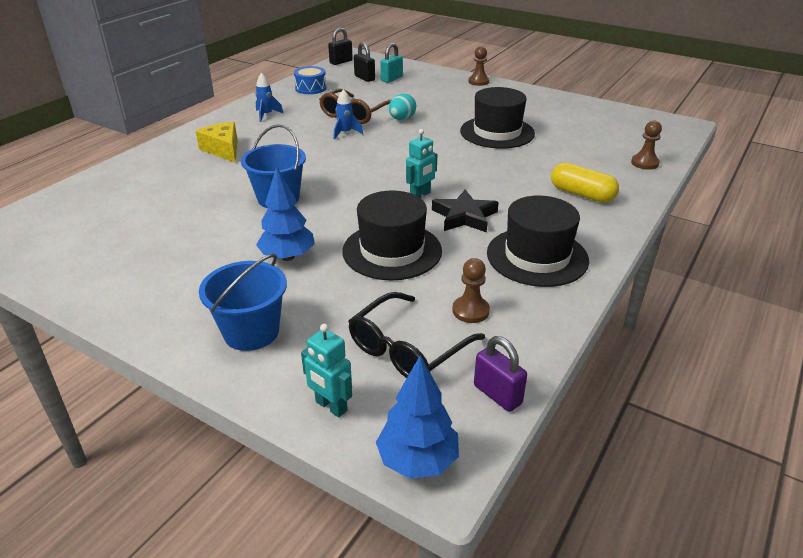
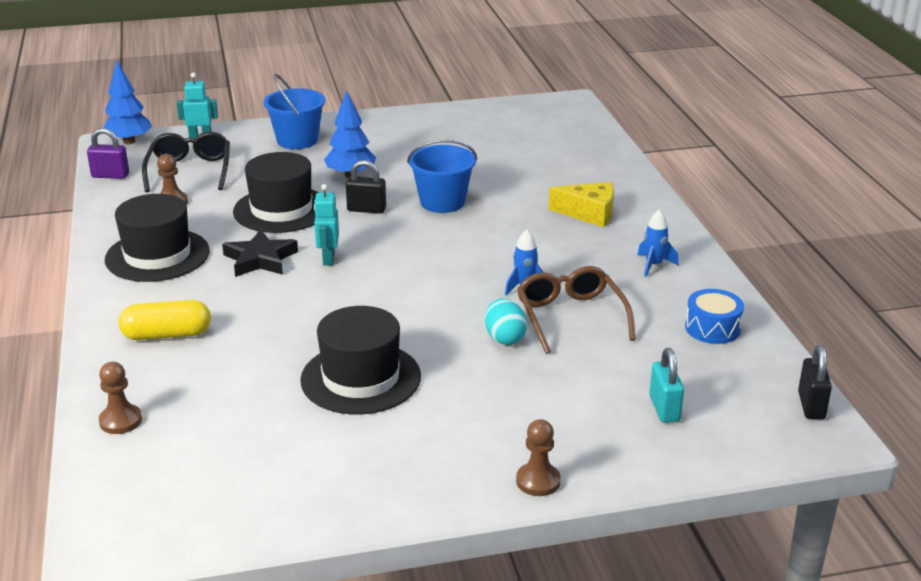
camera: 135 degrees right, 5 degrees down
(364, 78) = (700, 388): black padlock -> black padlock (366, 209)

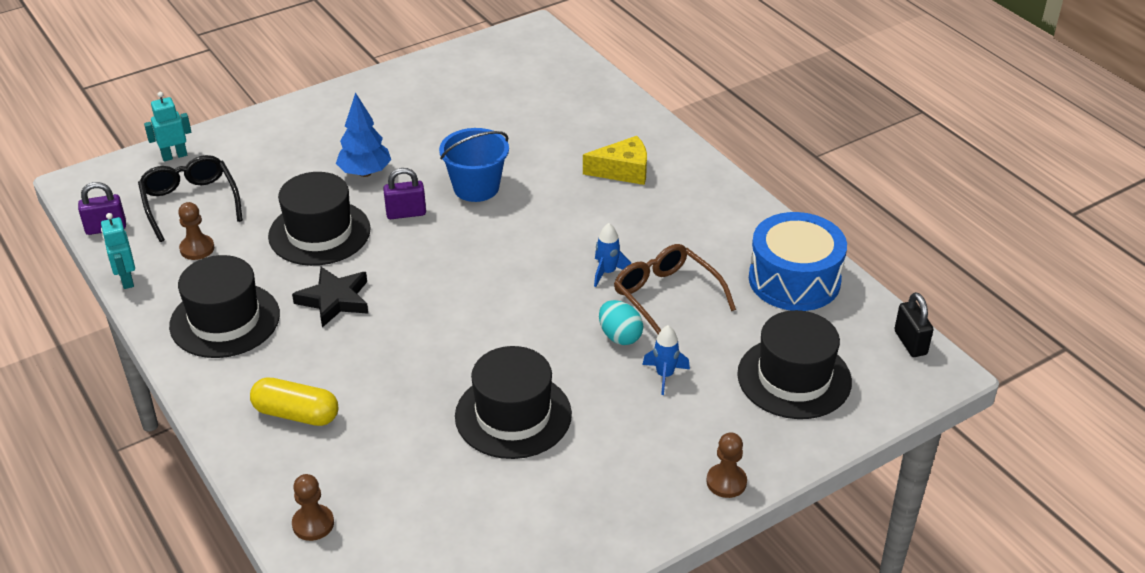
camera: 20 degrees left, 10 degrees up
(129, 142) = (97, 177): blue tree -> none
(167, 335) = (296, 414): yellow capsule -> yellow capsule turned 45 degrees clockwise
(297, 140) = (282, 138): blue bucket -> none
(328, 259) = (402, 283): turquoise robot -> turquoise robot (126, 280)
(366, 209) = (406, 213): black padlock -> purple padlock
(654, 265) = (711, 220): blue rocket -> blue rocket (665, 375)
(664, 409) = (794, 378): turquoise padlock -> black hat
(712, 328) = (794, 280): blue drum -> blue drum, size x1.80

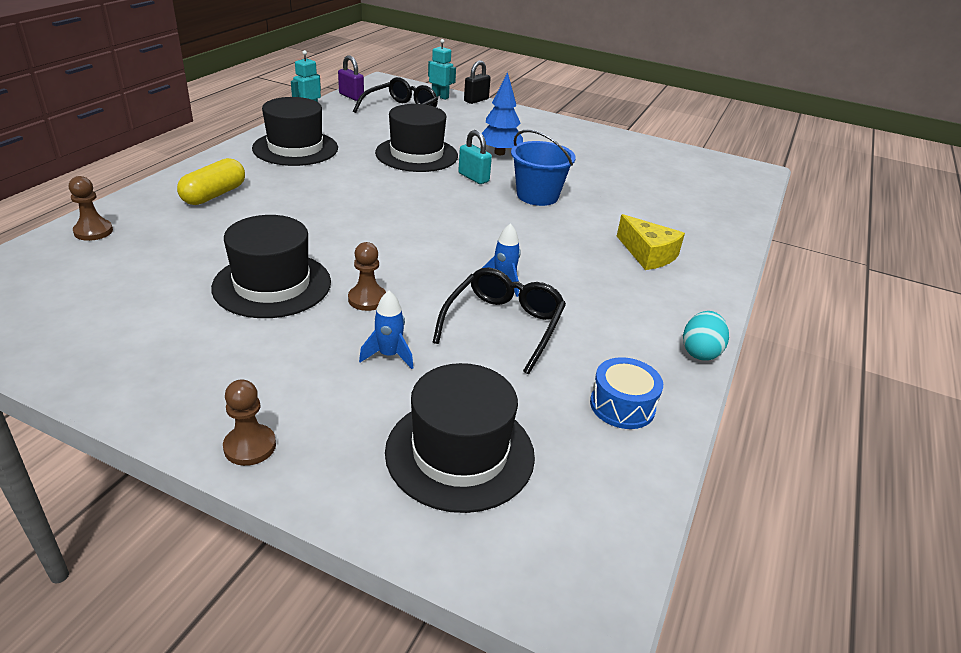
camera: 55 degrees right, 5 degrees down
(197, 249) = (358, 123): brown pawn -> brown pawn (367, 299)
(296, 414) = (214, 195): yellow capsule -> yellow capsule turned 45 degrees clockwise
(334, 300) = (350, 177): black star -> none
(406, 213) = (473, 177): purple padlock -> turquoise padlock
(620, 336) = (422, 313): turquoise egg -> turquoise egg (700, 352)
(667, 298) = (503, 325): brown glasses -> black glasses
(794, 280) = (622, 405): blue drum -> blue drum, size x0.55
(910, 343) = (618, 549): black padlock -> black padlock (476, 100)

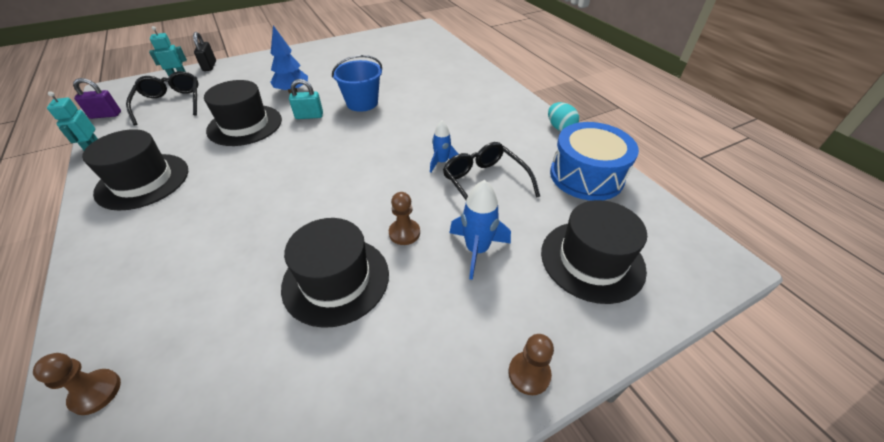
camera: 50 degrees left, 10 degrees up
(214, 195) = (150, 265): yellow capsule -> none
(389, 355) = (477, 250): blue rocket -> blue rocket, size x1.53
(622, 405) = (586, 176): blue drum -> blue drum, size x1.80
(648, 254) = (463, 98): yellow cheese -> none

